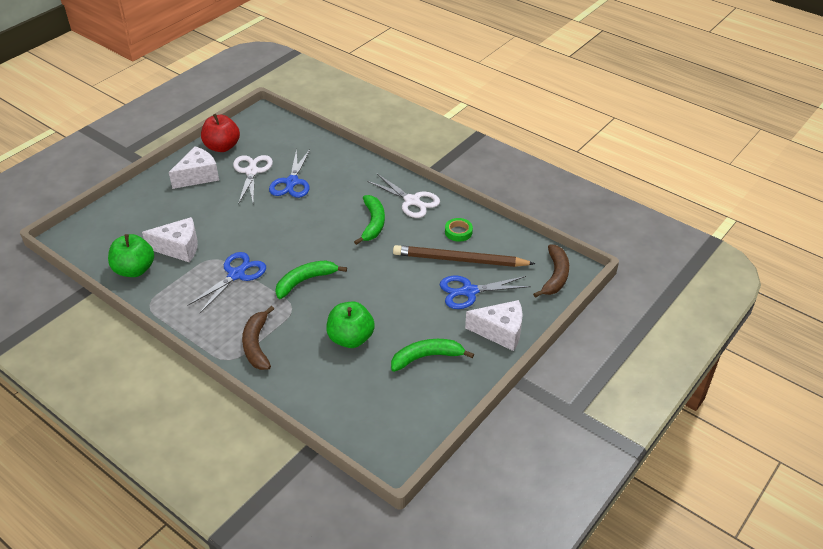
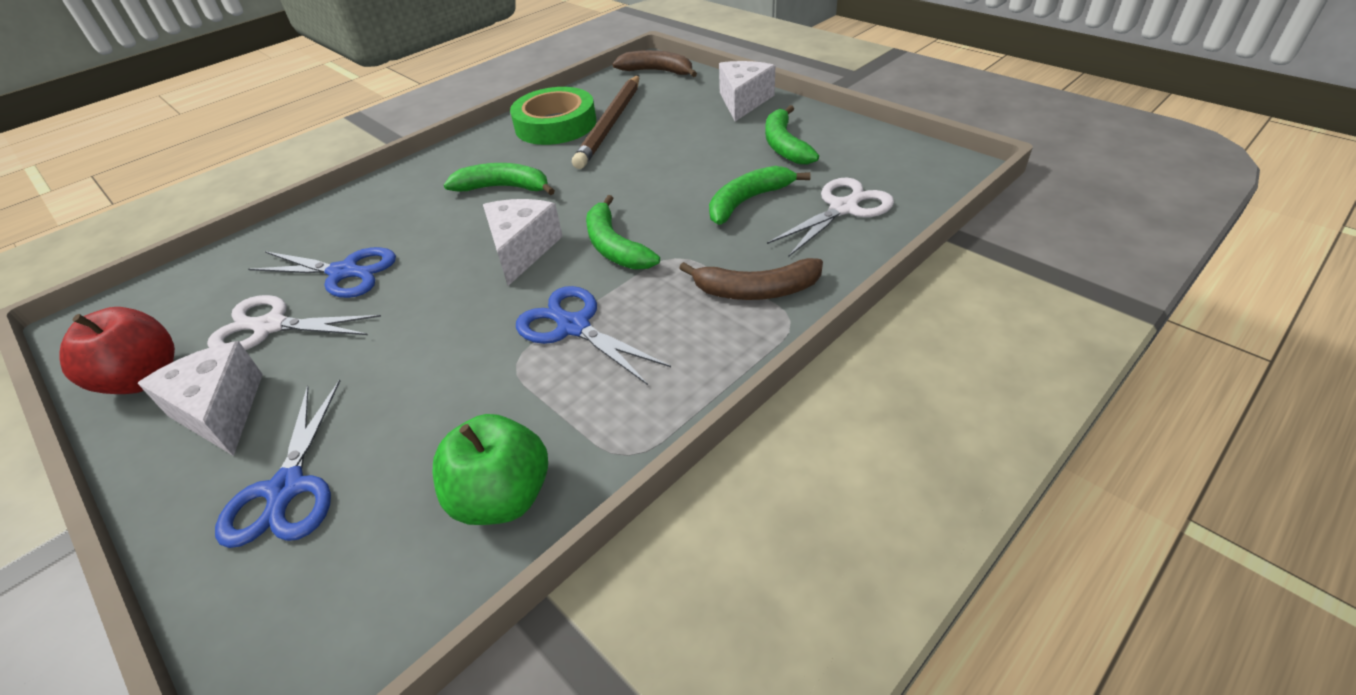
camera: 80 degrees left, 0 degrees up
(179, 248) = (459, 421): white cheese -> white cheese (522, 250)
(351, 338) = (748, 201): green apple -> green banana
(412, 201) = (471, 157): white scissors -> white scissors (843, 208)
(458, 232) = (555, 124): green tape -> green tape, size x2.14
(469, 291) = (671, 118): blue scissors -> blue scissors (286, 489)

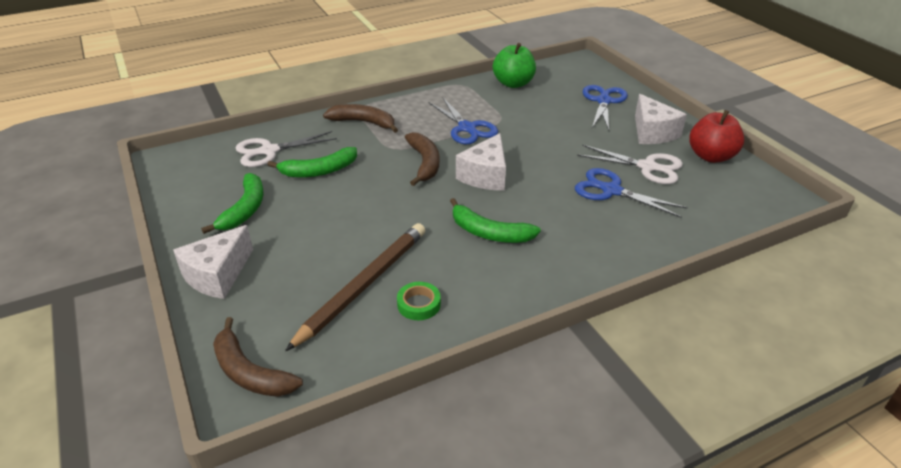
camera: 165 degrees left, 5 degrees down
(555, 124) = (419, 304): green tape -> green tape, size x0.47
(614, 246) = (425, 163): green banana -> brown banana

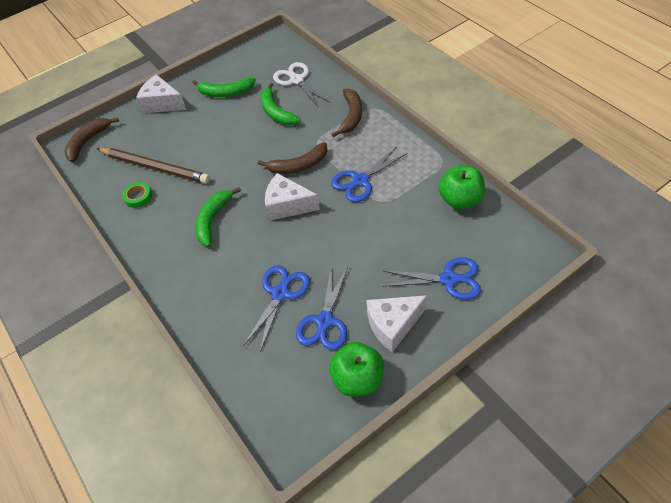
camera: 85 degrees right, 15 degrees up
(647, 167) = (325, 321): white scissors -> blue scissors
(711, 156) = (357, 379): red apple -> green apple

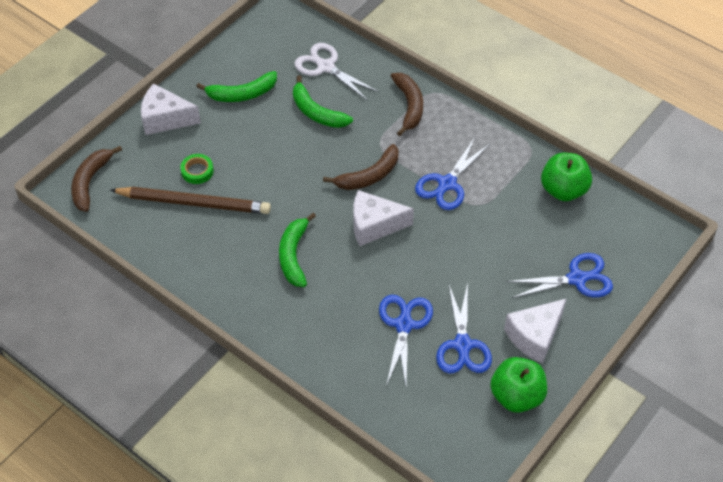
camera: 20 degrees left, 0 degrees up
(138, 197) = (190, 242): green tape -> green tape (197, 171)

